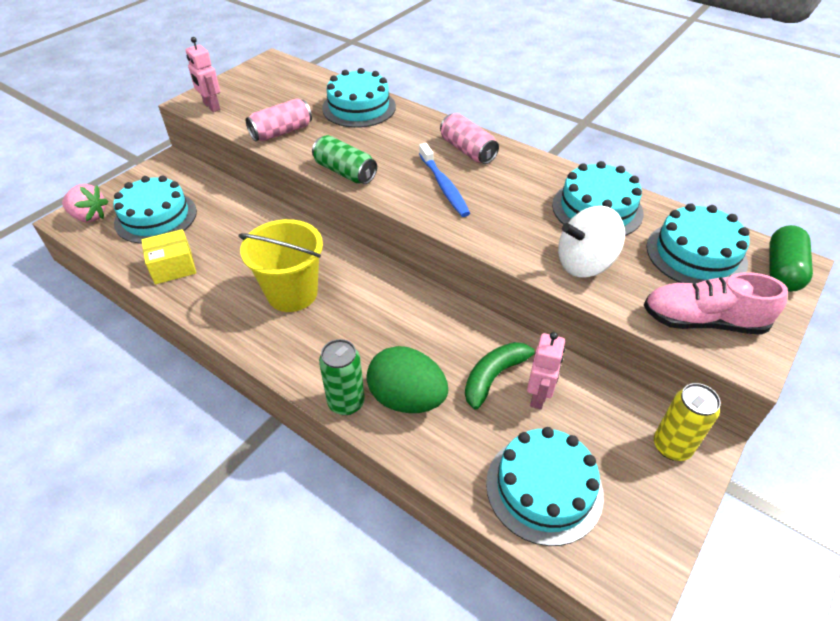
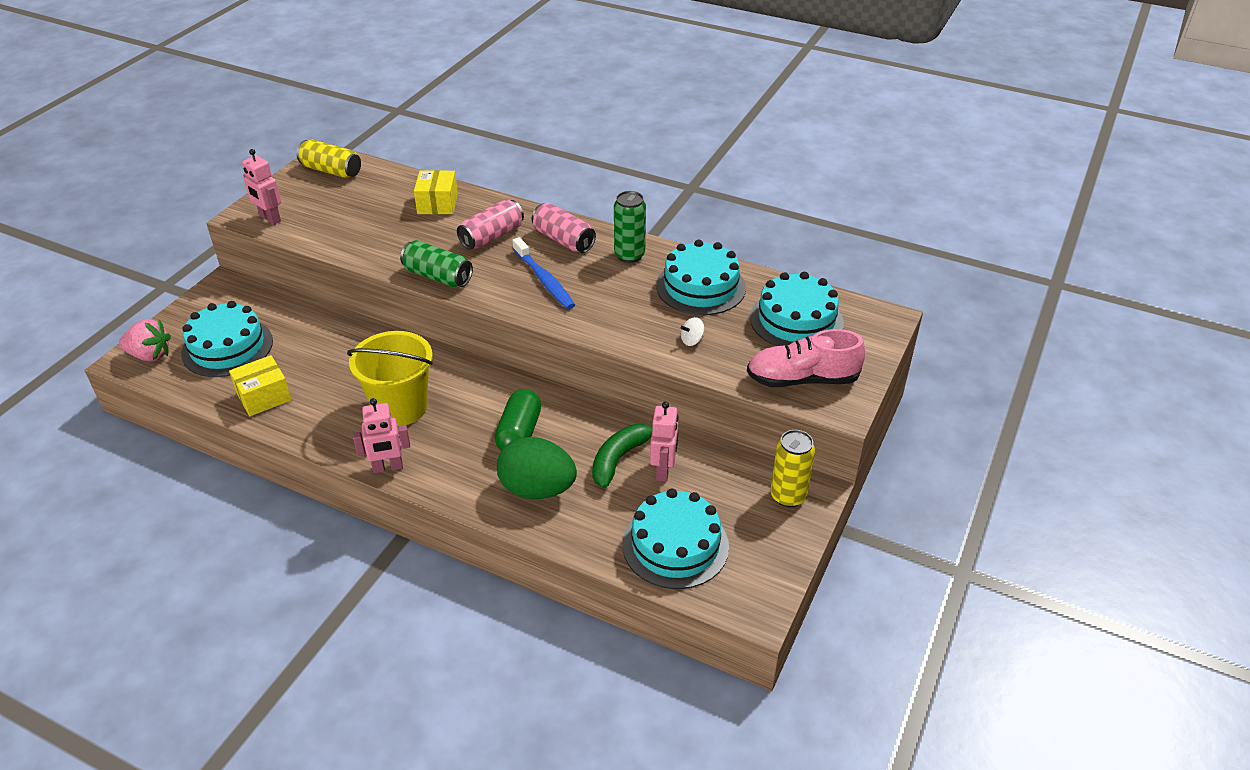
camera: 10 degrees left, 5 degrees down
(266, 354) = (388, 467): none -> pink robot
(274, 72) = (331, 171): none -> yellow can
(281, 132) = (358, 240): pink can -> pink can (492, 236)
(346, 402) = (478, 500): green can -> green can (629, 255)
(359, 107) = (437, 203): turquoise cake -> yellow box
(584, 263) = (692, 340): white spinning top -> white spinning top, size x0.42
(782, 270) = (875, 326): green capsule -> green capsule (519, 433)

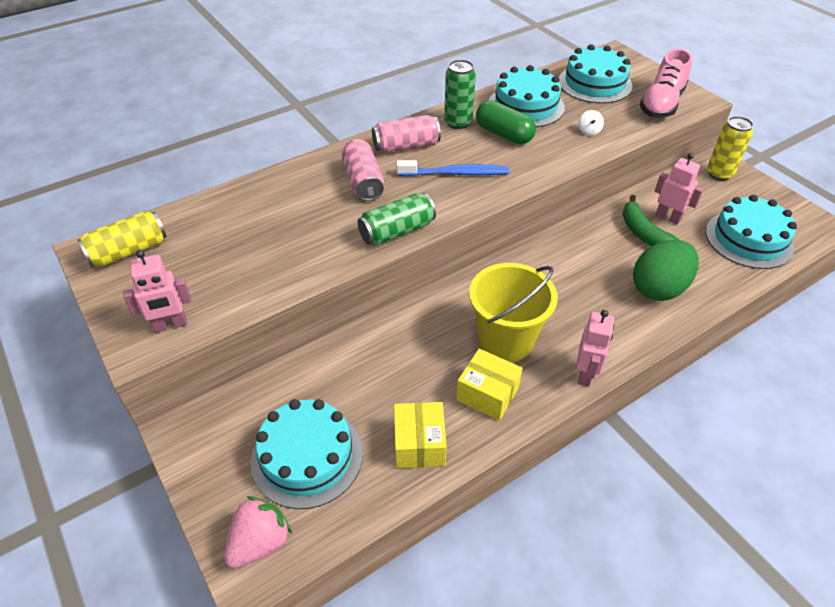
camera: 60 degrees left, 5 degrees up
(437, 203) = (275, 197): yellow box -> yellow box (487, 394)
(519, 433) = (585, 276): green capsule -> green capsule (504, 134)

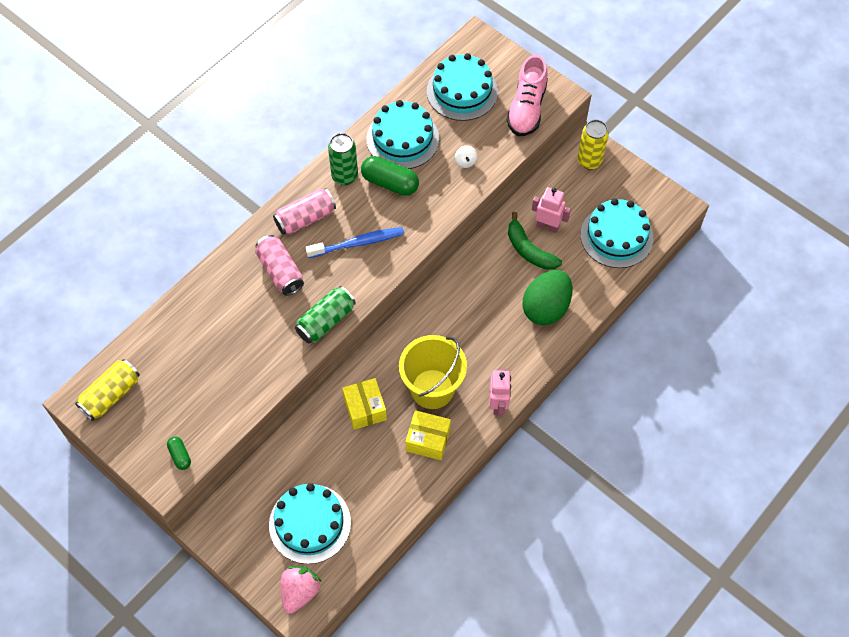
camera: 15 degrees left, 15 degrees up
(170, 325) = (180, 455): pink robot -> green capsule
(419, 444) = (388, 493): yellow box -> yellow box (365, 409)

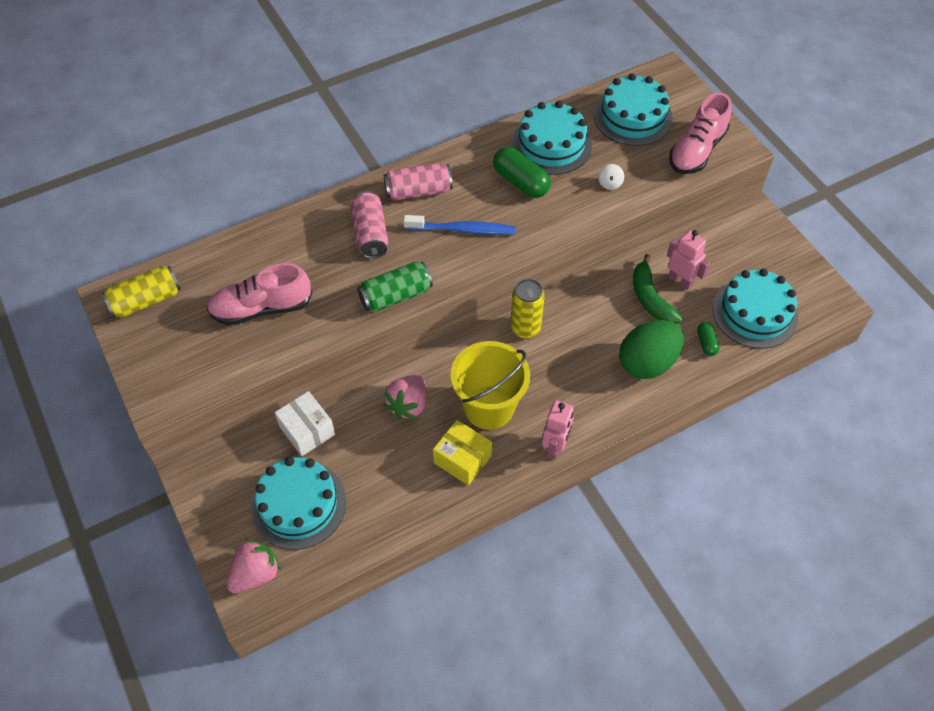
camera: 20 degrees right, 5 degrees down
(180, 455) = (184, 382): green capsule -> green capsule (706, 343)
(216, 369) = (261, 308): none -> pink shoe
(290, 459) = (307, 430): none -> white box
(344, 176) = (476, 163): green can -> none
(365, 409) = (408, 404): yellow box -> pink strawberry
(589, 161) = (751, 229): yellow can -> yellow can (525, 328)

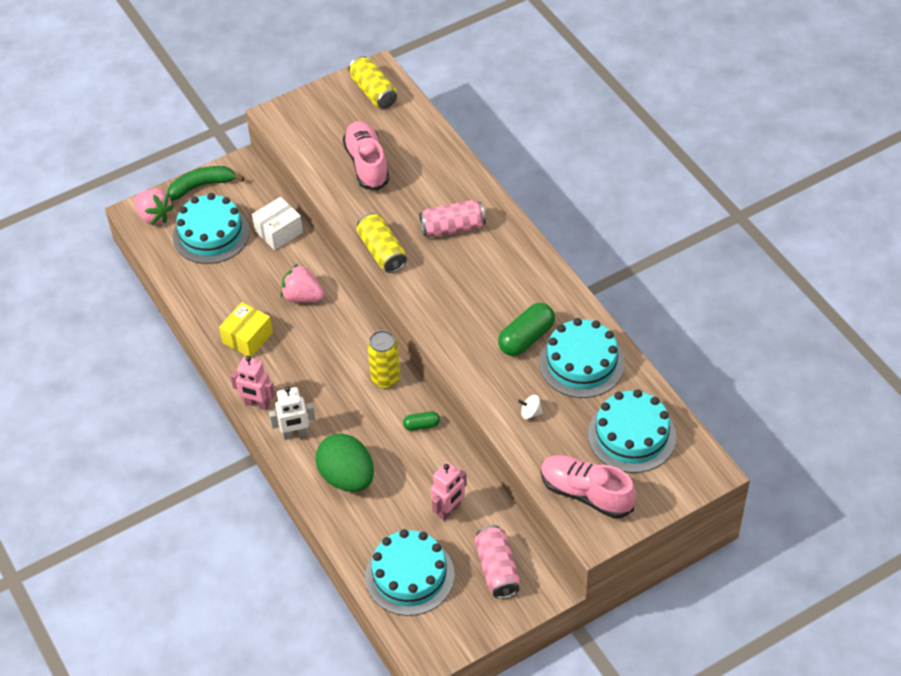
camera: 90 degrees right, 5 degrees down
(395, 296) = (382, 251): green can -> yellow can
(418, 191) = (508, 259): pink can -> pink can (497, 569)
(462, 230) = (461, 295): blue toothbrush -> none
(489, 407) = (299, 354): yellow bucket -> none
(595, 409) = (295, 434): none -> white robot
(650, 298) = (425, 482): green banana -> green banana (202, 186)
(706, 343) = (371, 529): green capsule -> green capsule (421, 425)

